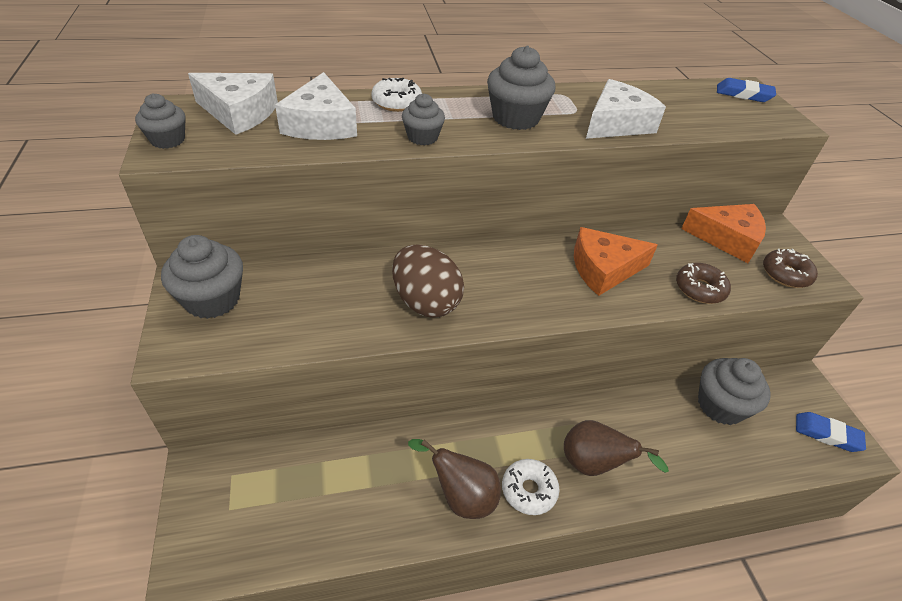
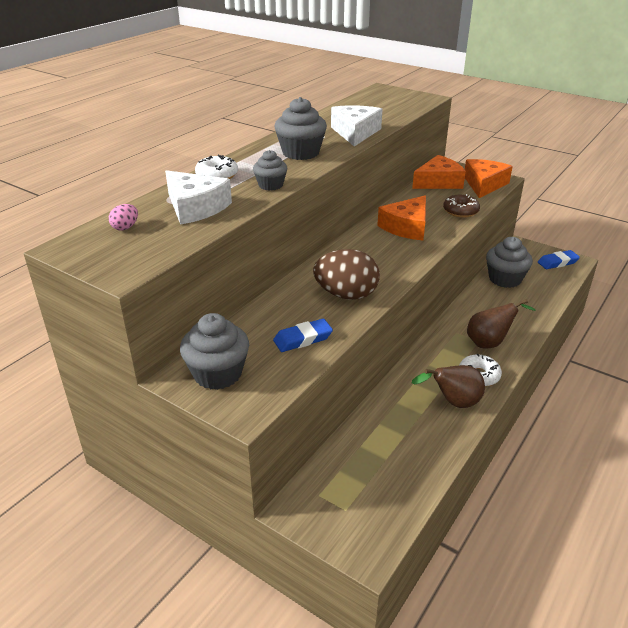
camera: 40 degrees left, 10 degrees down
(167, 140) = (110, 264): grey cupcake -> none
(239, 113) = (125, 227): white cheese -> pink egg
(743, 94) = (387, 93): blue eraser -> blue eraser (303, 339)
(785, 274) = (484, 184): brown donut -> orange cheese

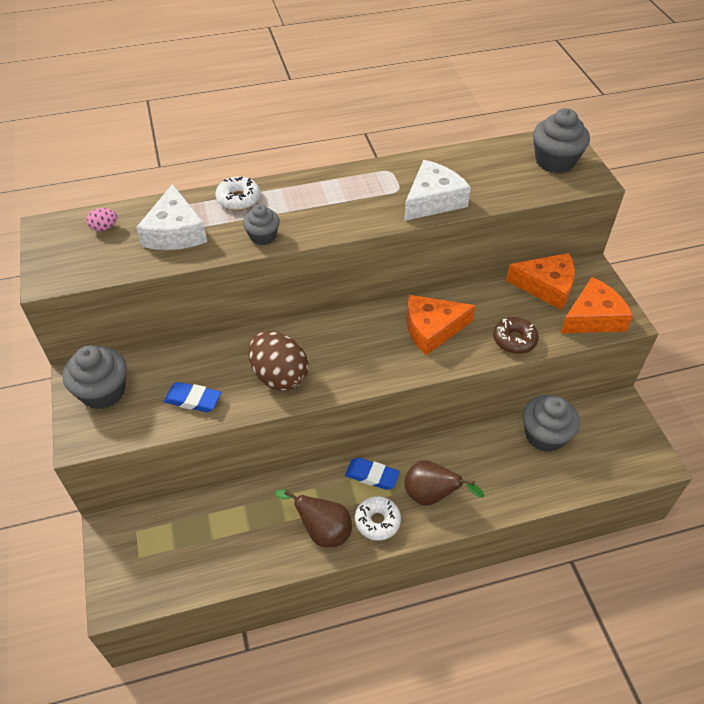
camera: 40 degrees right, 15 degrees up
(300, 153) = (344, 204): grey cupcake -> grey cupcake (555, 161)
(557, 262) = (634, 452): blue eraser -> blue eraser (372, 476)

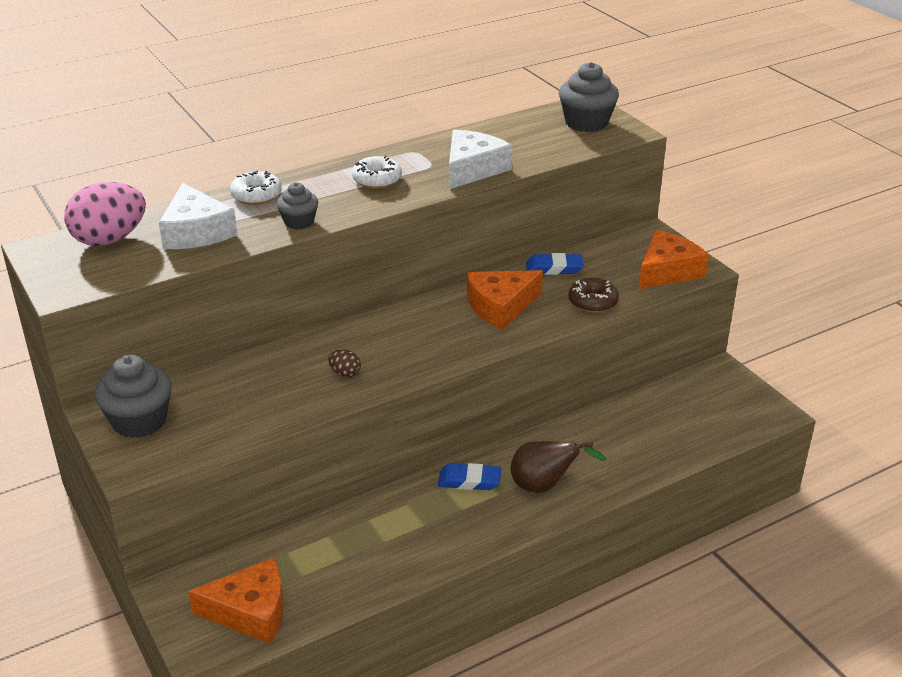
camera: 15 degrees left, 15 degrees down
(104, 228) = (110, 239): pink egg -> pink egg, size x2.28
(193, 400) = (252, 410): blue eraser -> blue eraser (554, 268)
(279, 376) = (345, 373): brown egg -> brown egg, size x0.44
(322, 531) = (431, 541): brown pear -> none
(377, 521) = (491, 521): white donut -> white donut (377, 180)
(545, 435) = (648, 410): grey cupcake -> none
(546, 286) = (609, 253): orange cheese -> orange cheese (250, 611)

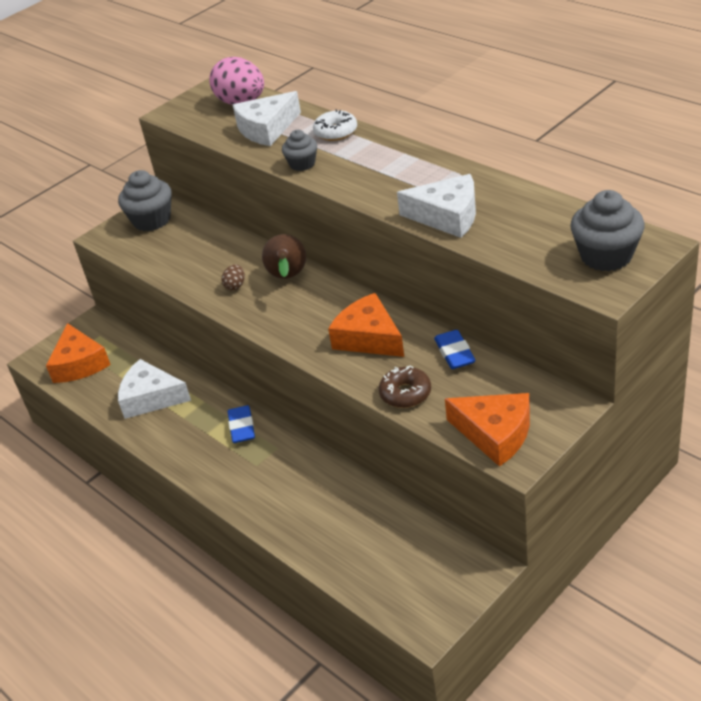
camera: 80 degrees right, 5 degrees up
(370, 548) = (151, 398): none -> white cheese
(377, 180) = (395, 175): white donut -> none
(544, 486) = (249, 474): brown pear -> brown pear (288, 277)

